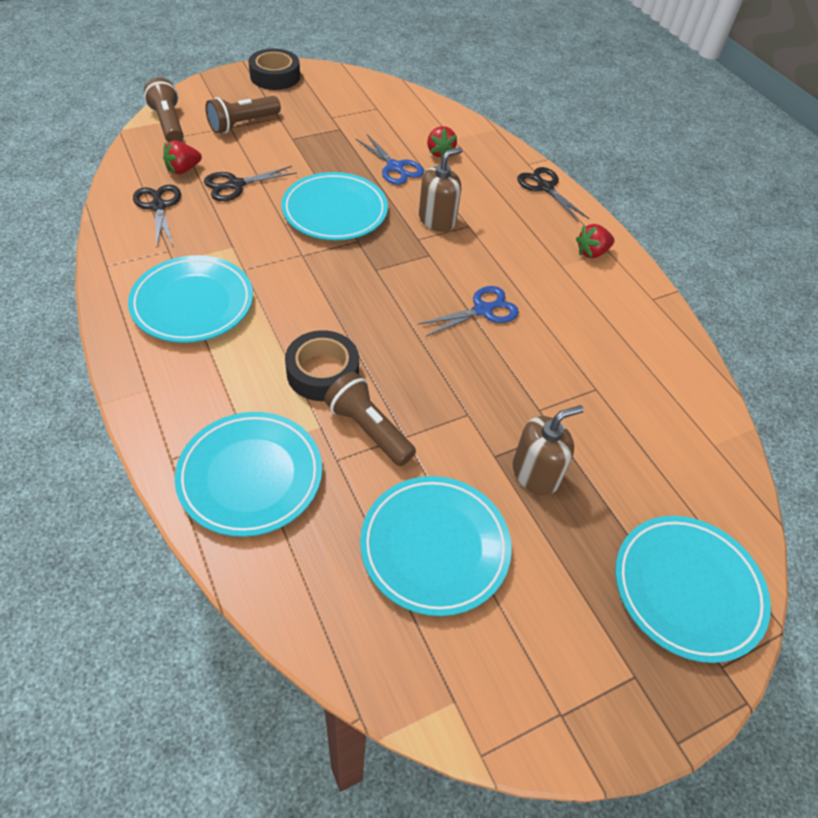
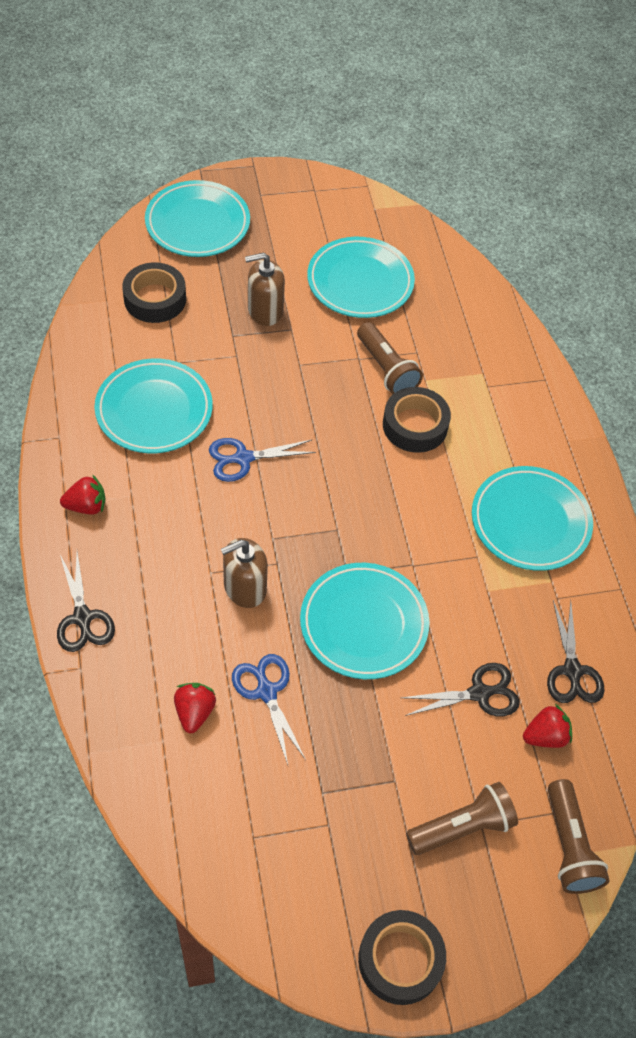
camera: 165 degrees left, 5 degrees up
(250, 476) = (484, 354): turquoise plate -> turquoise plate (154, 410)
(665, 458) = (155, 299): none -> black tape

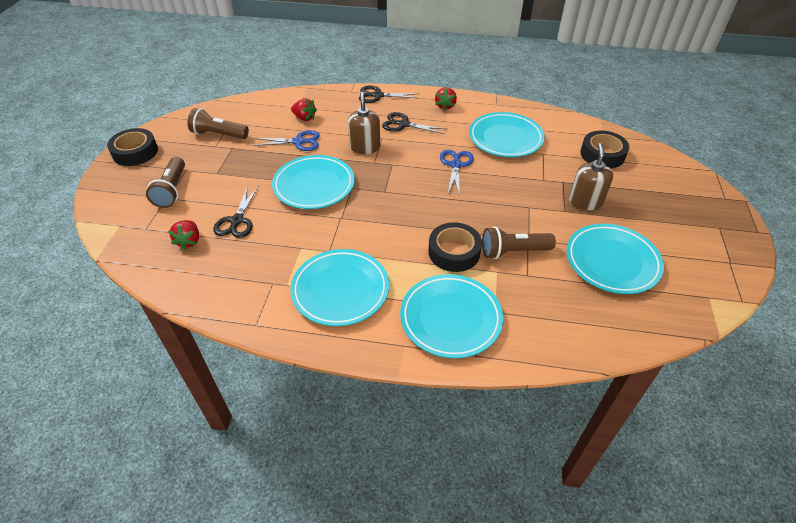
camera: 115 degrees right, 10 degrees down
(197, 224) = (680, 187): turquoise plate -> turquoise plate (450, 318)
(569, 845) = (123, 229): brown flashlight -> brown flashlight (219, 134)
(572, 670) = (217, 270): black scissors -> black scissors (403, 124)

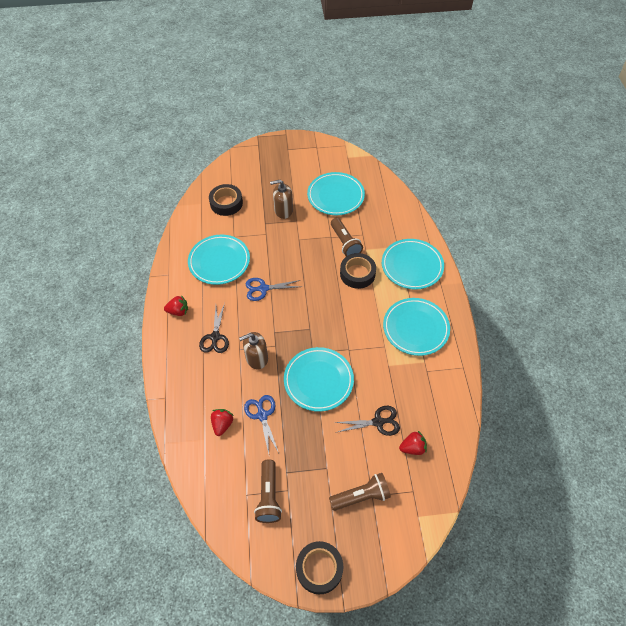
camera: 105 degrees left, 10 degrees up
(378, 95) = (169, 370): black scissors -> none

